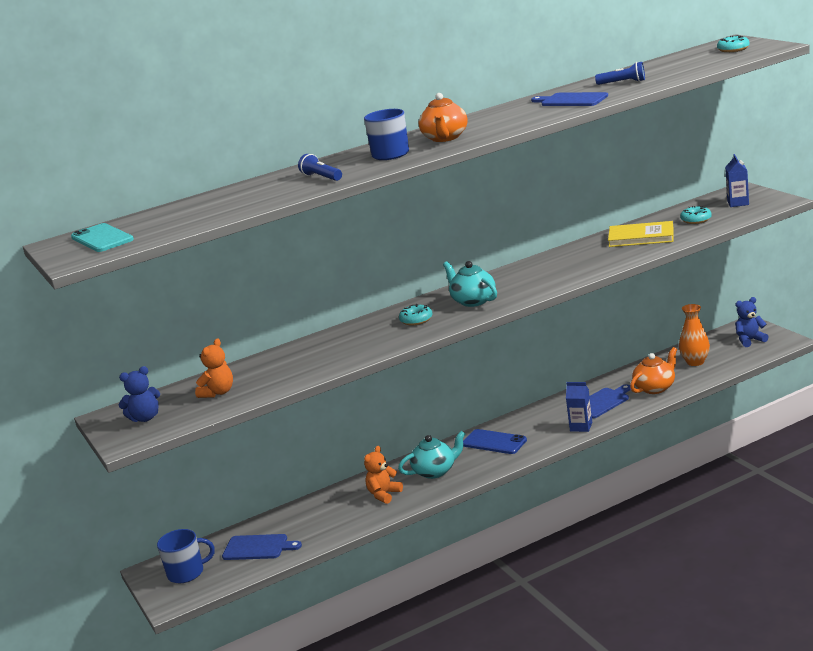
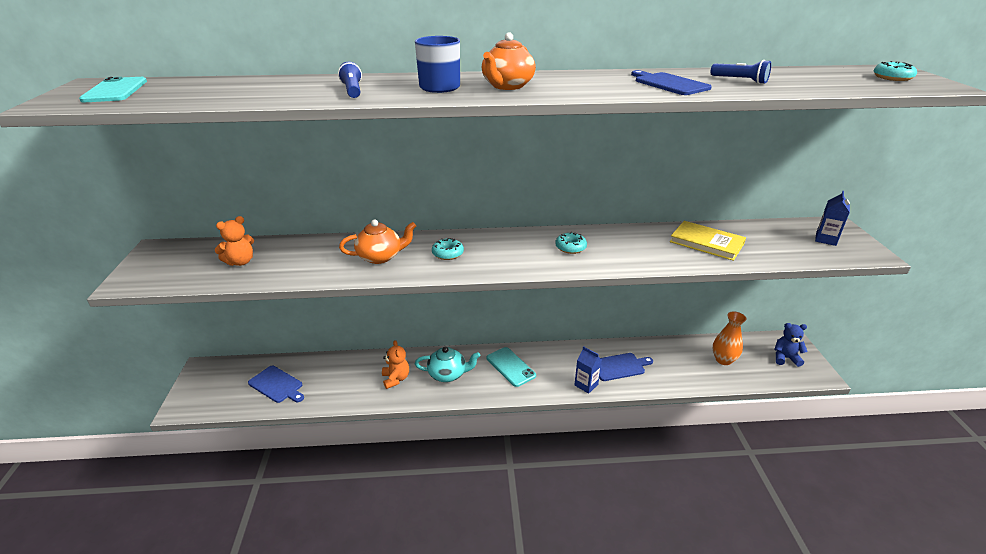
camera: 20 degrees right, 10 degrees up
(145, 418) = (170, 263): blue teddy bear -> none
(187, 573) = (217, 384): blue mug -> none
(384, 495) = (396, 379): orange teddy bear -> orange teddy bear turned 105 degrees clockwise
(473, 301) = (509, 253): turquoise teapot -> none
(494, 442) = (510, 367): blue phone -> turquoise phone
(655, 388) = (673, 372): orange teapot -> orange teapot (380, 257)
(696, 220) = (772, 243): turquoise donut -> turquoise donut (570, 247)

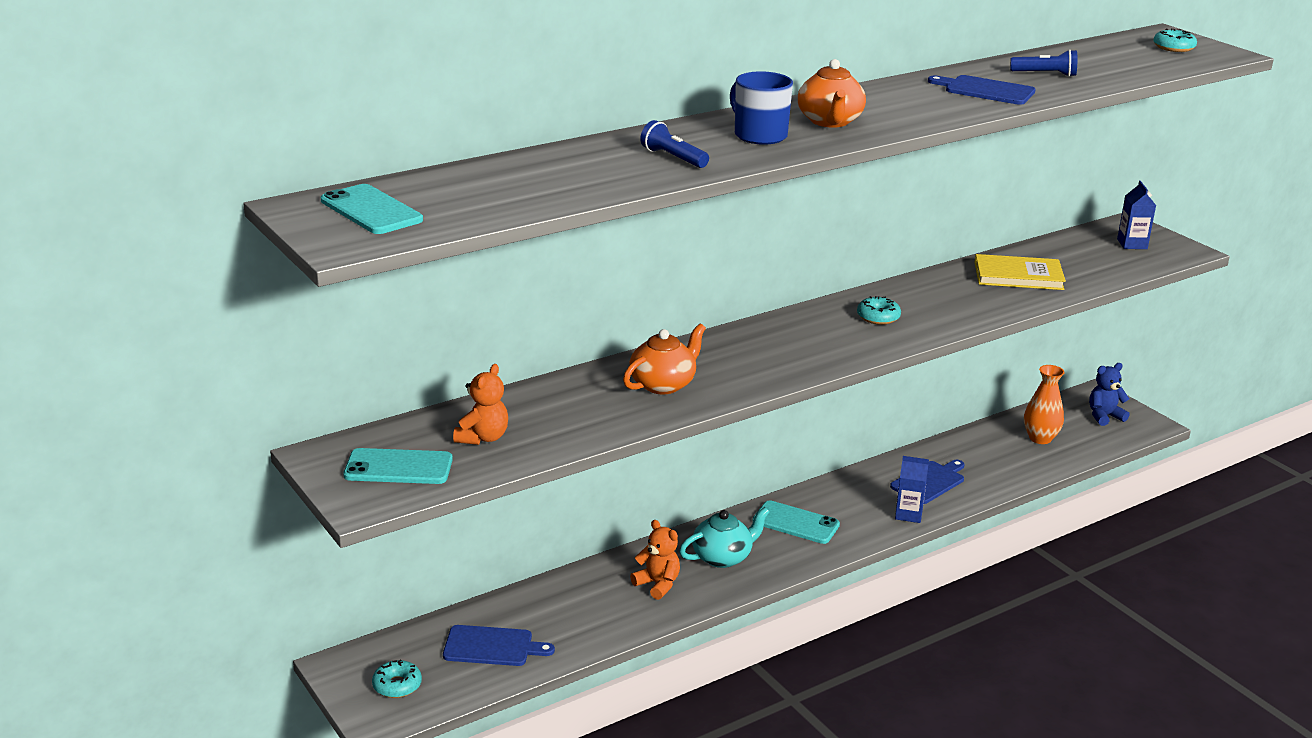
camera: 30 degrees left, 5 degrees down
(175, 267) = (398, 467): none -> turquoise phone
(448, 253) = (742, 360): turquoise donut -> turquoise donut (397, 685)

